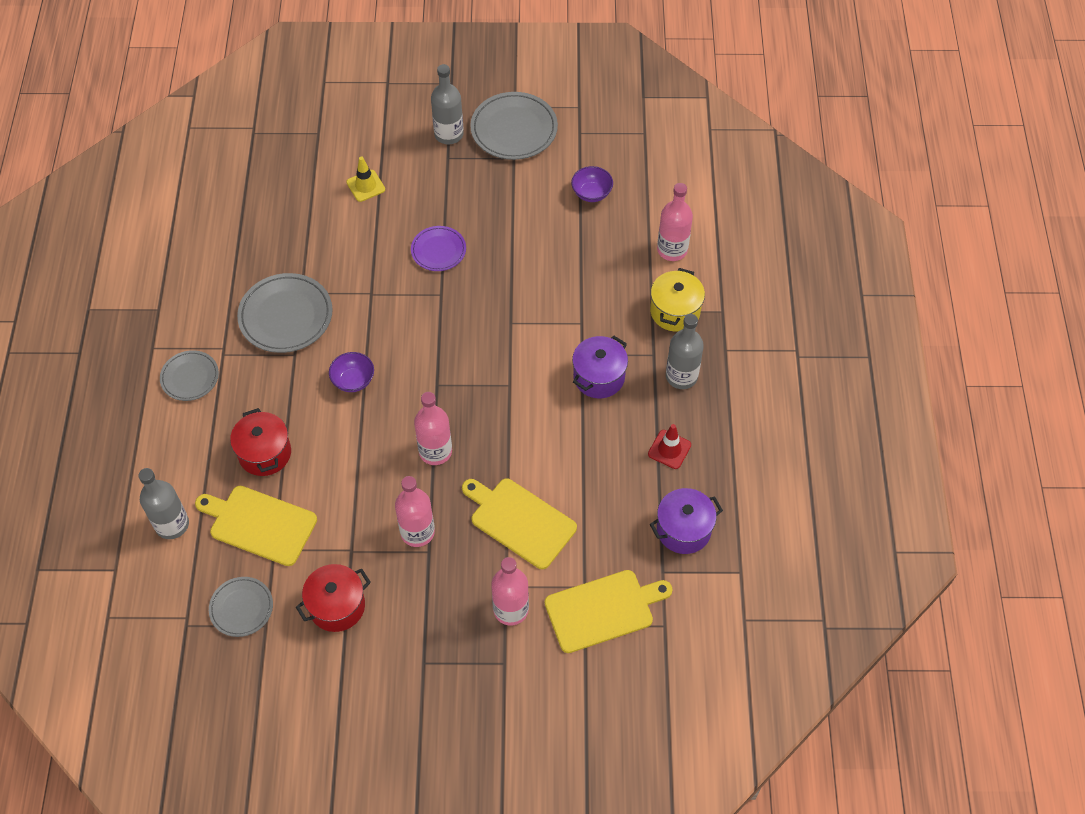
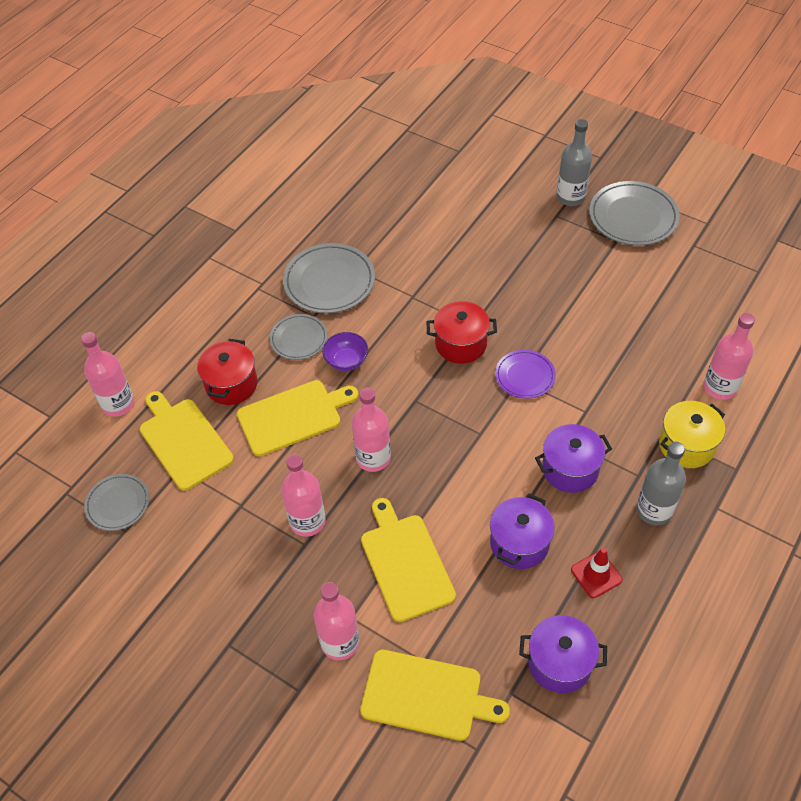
camera: 35 degrees right, 5 degrees down
(172, 524) = (118, 404): grey bottle -> pink bottle
(190, 377) = (219, 294): grey plate -> grey plate (299, 339)
(337, 606) = (193, 548): red pot -> red pot (461, 344)
(341, 452) = (293, 416): none -> yellow cutting board
(365, 186) = (469, 208): yellow traffic cone -> none
(438, 250) = (495, 288): purple plate -> purple plate (525, 376)
(591, 193) = (671, 301): purple bowl -> none
(597, 457) = (519, 543): none -> purple pot

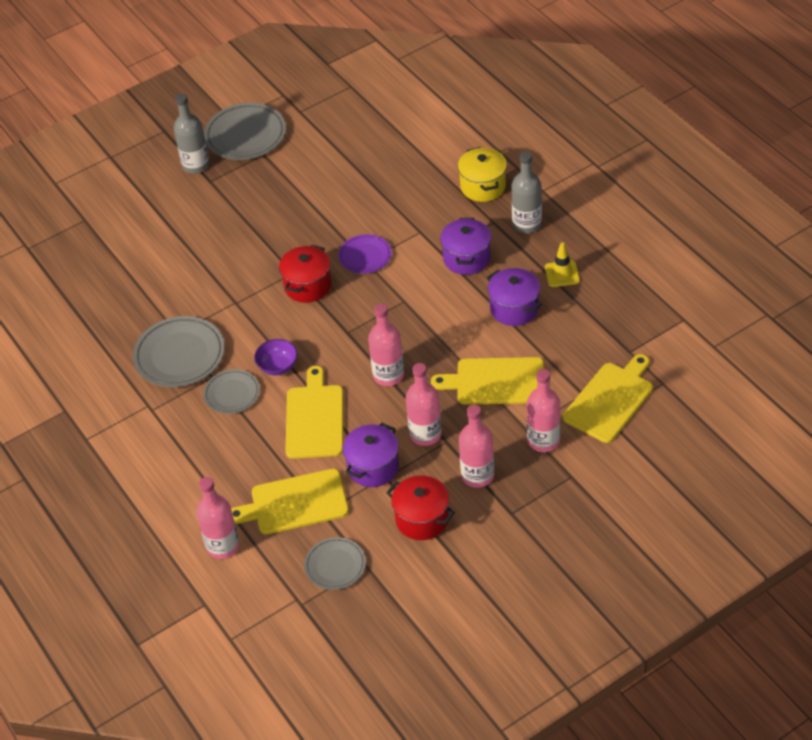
camera: 65 degrees left, 5 degrees down
(231, 384) = (253, 455): red pot -> red pot (422, 519)
(559, 663) = (619, 317): purple pot -> purple pot (373, 467)
(596, 574) = (562, 274): red traffic cone -> yellow traffic cone
(720, 387) = (443, 149): pink bottle -> pink bottle (477, 475)

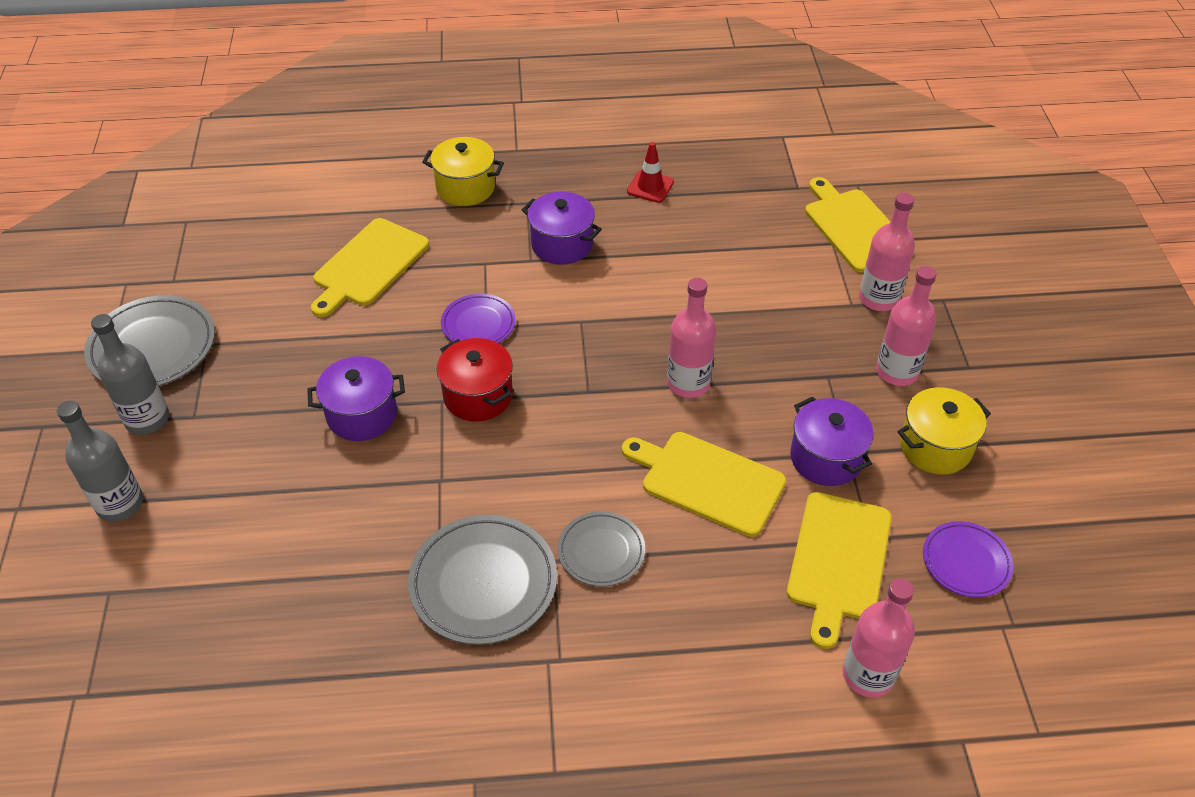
camera: 65 degrees left, 0 degrees up
(278, 366) = (591, 482): purple bowl -> none
(335, 565) = (966, 562): grey plate -> purple plate
(422, 519) = (935, 447): red pot -> yellow pot
(425, 434) = (805, 389): pink bottle -> none
(496, 381) = (766, 299): yellow cutting board -> yellow cutting board (368, 265)
(514, 308) = (670, 240): purple pot -> purple pot (362, 415)
(527, 224) = (554, 180): grey bottle -> grey bottle (120, 504)
(562, 274) = (650, 187): yellow traffic cone -> red traffic cone

